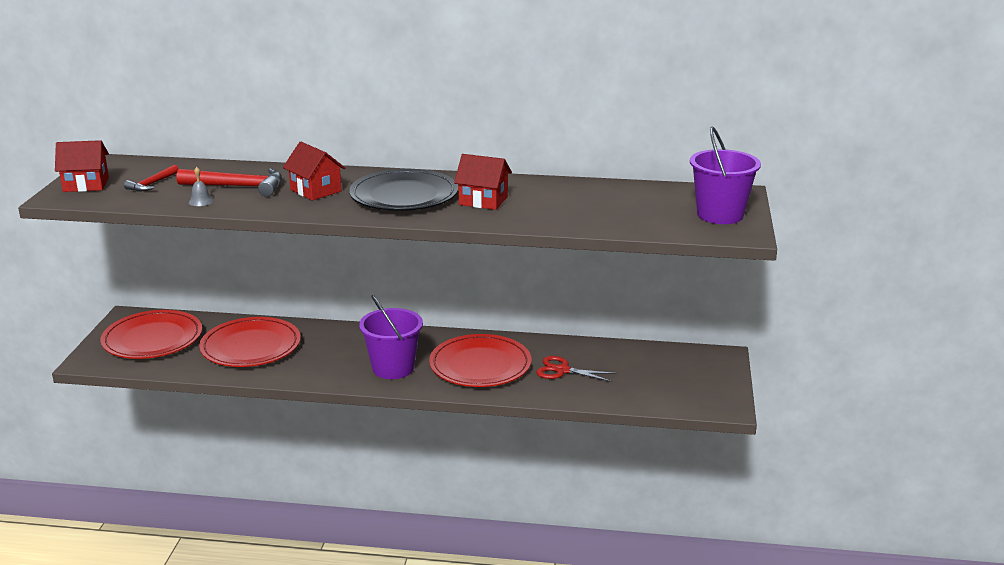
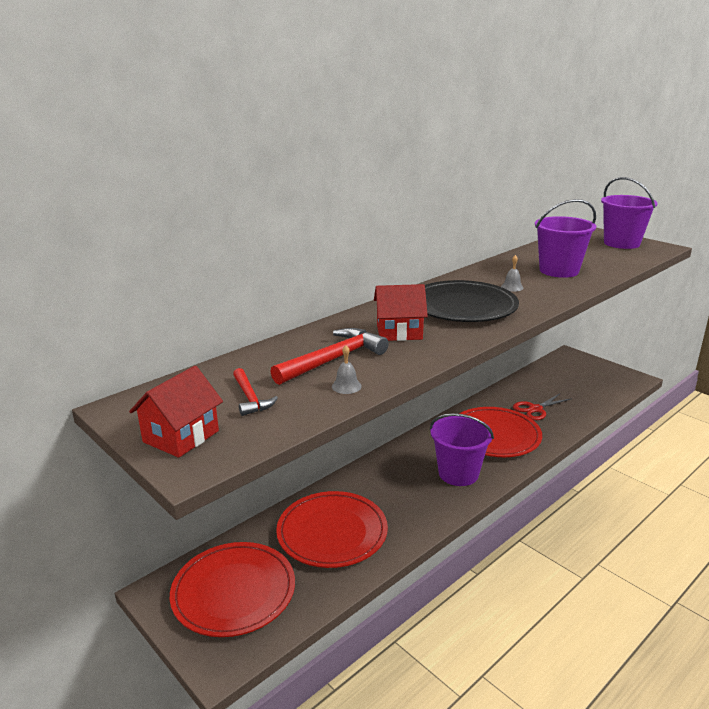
camera: 50 degrees left, 0 degrees up
(483, 201) = (512, 287): red house -> grey bell
(566, 207) = (559, 271): none -> purple bucket

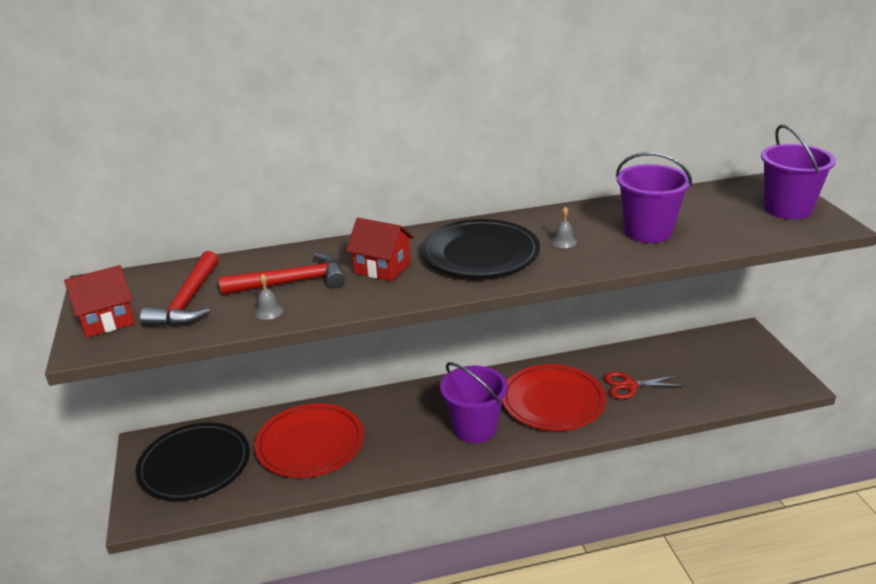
camera: 30 degrees right, 5 degrees up
(234, 592) = (194, 465): red plate -> black plate
(250, 398) = (188, 301): red hammer -> red hammer, size x1.72

